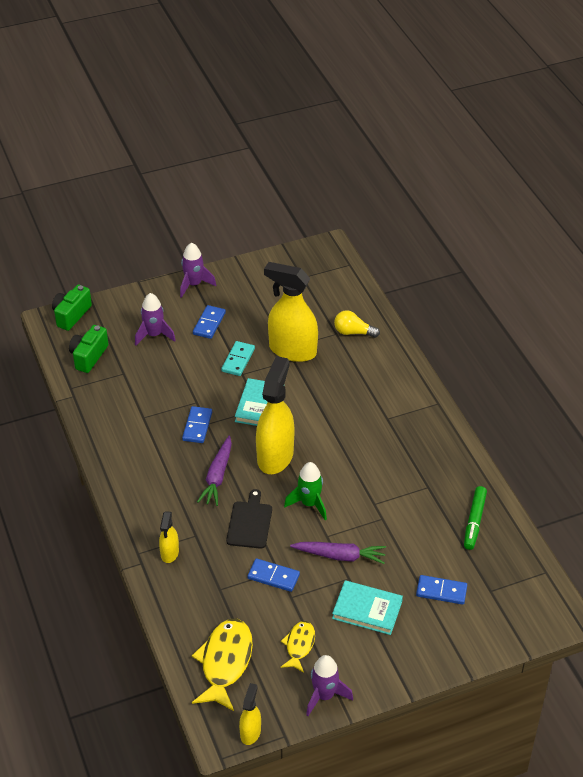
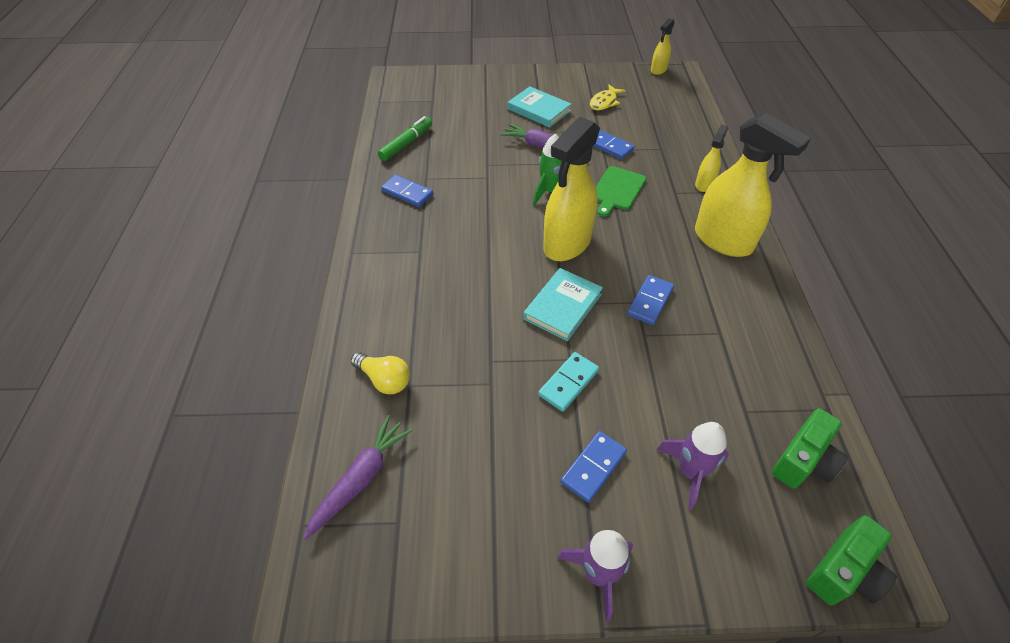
camera: 160 degrees left, 5 degrees up
(217, 476) = (639, 239): purple carrot -> purple carrot (361, 479)
(225, 662) = (668, 105): yellow fish -> none
(250, 523) = (617, 190): black cutting board -> green cutting board
(292, 350) = (485, 376): yellow spray bottle -> yellow spray bottle (723, 241)
(324, 696) = (597, 75): purple rocket -> none
(441, 591) = (471, 108): blue domino -> blue domino (407, 193)

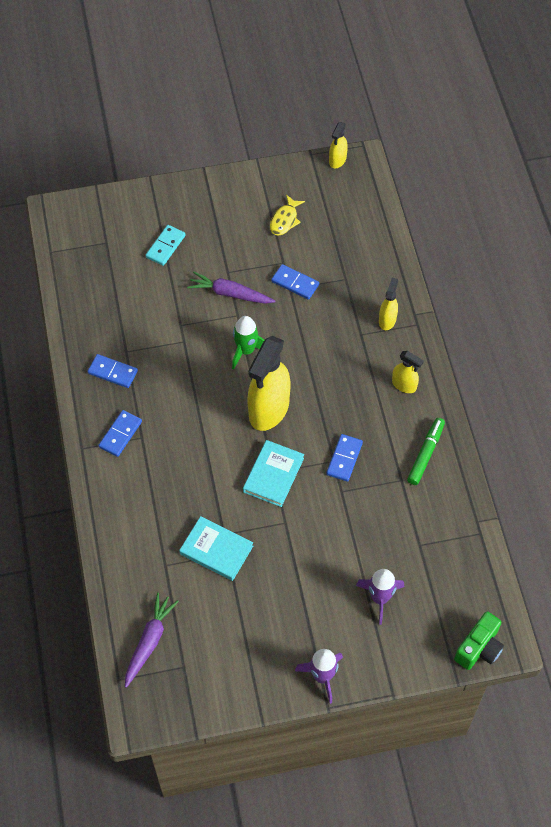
camera: 10 degrees left, 10 degrees up
(384, 380) = (144, 563): yellow light bulb -> none
(406, 143) = (95, 308): green marker -> green marker (425, 454)
(539, 110) = (219, 241): turquoise book -> turquoise book (216, 550)
(568, 383) = (286, 543): turquoise domino -> turquoise domino (165, 246)
(593, 467) = (312, 606): blue domino -> blue domino (120, 434)
(617, 190) = (307, 339): green cutting board -> none
(723, 241) = (404, 385): yellow spray bottle -> yellow spray bottle, size x0.49
(803, 461) = (459, 577): green camera -> none

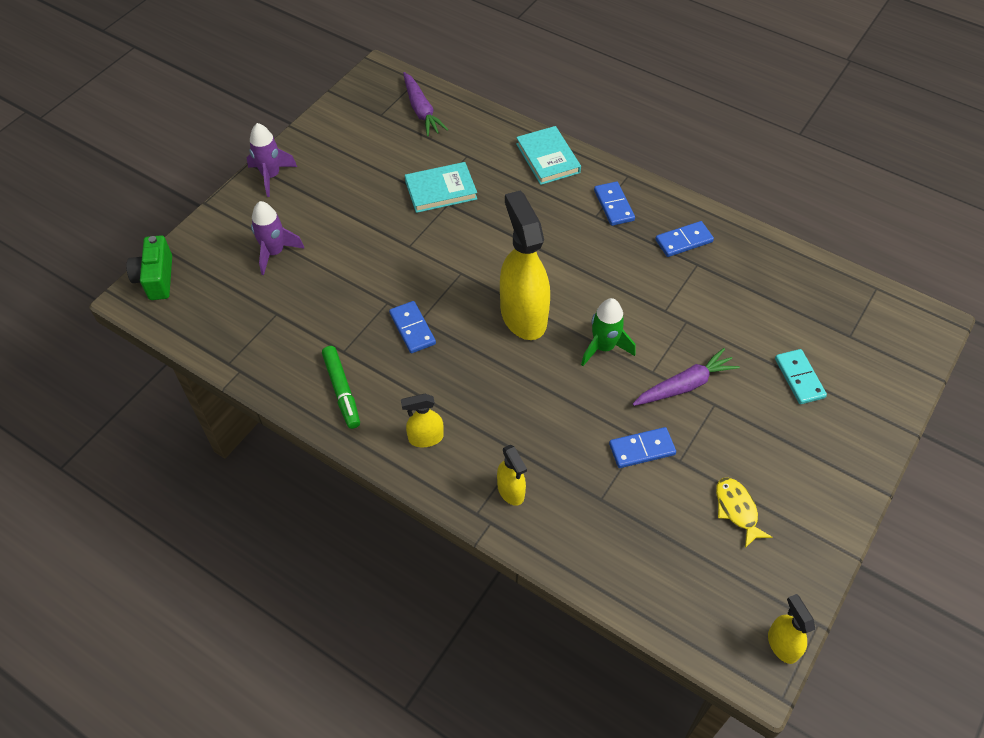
camera: 135 degrees right, 5 degrees down
(273, 475) = (458, 270): turquoise book -> turquoise book (548, 158)

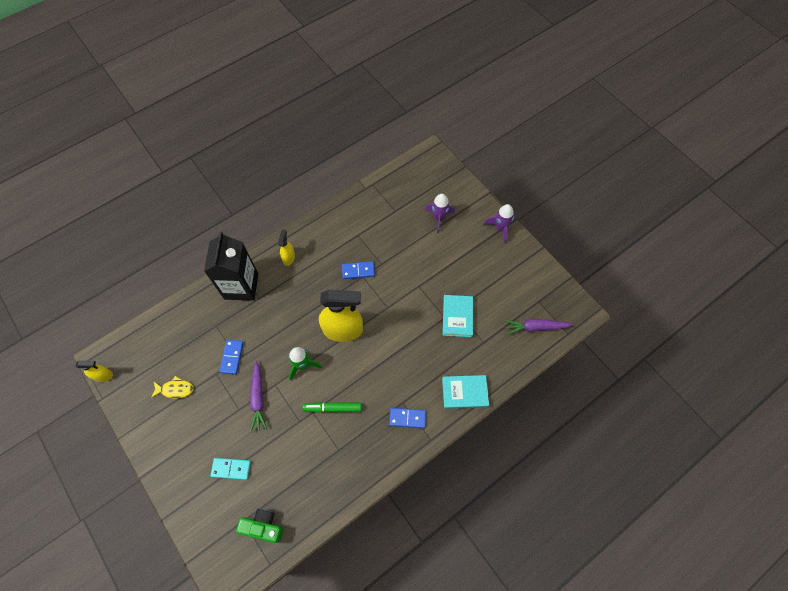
camera: 110 degrees right, 10 degrees up
(156, 278) = (440, 163): green camera -> green camera (263, 526)
(342, 390) = (333, 228): green marker -> green marker (333, 408)
(511, 491) = (241, 286): yellow spray bottle -> black carton
(683, 241) = (360, 450): blue domino -> none

